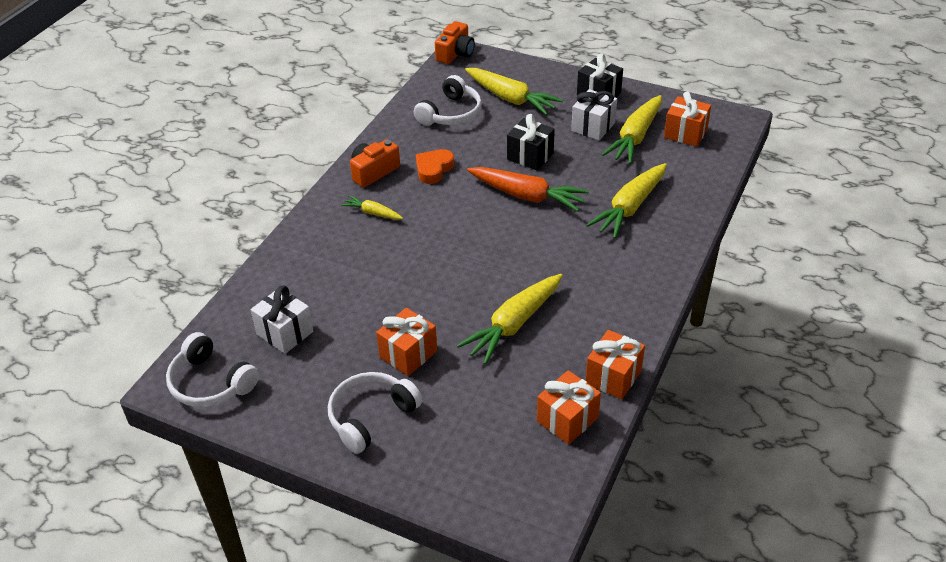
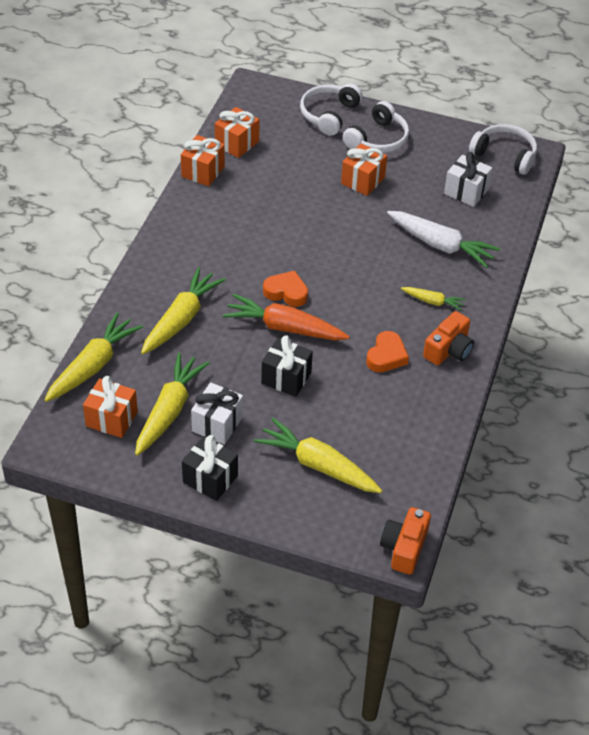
camera: 170 degrees right, 5 degrees up
(342, 269) = (441, 245): none -> white carrot
(451, 113) = (386, 437): white headphones -> white headphones (329, 115)
(513, 325) = (283, 205): yellow carrot -> yellow carrot (93, 365)
(521, 228) = (286, 292): none -> orange heart

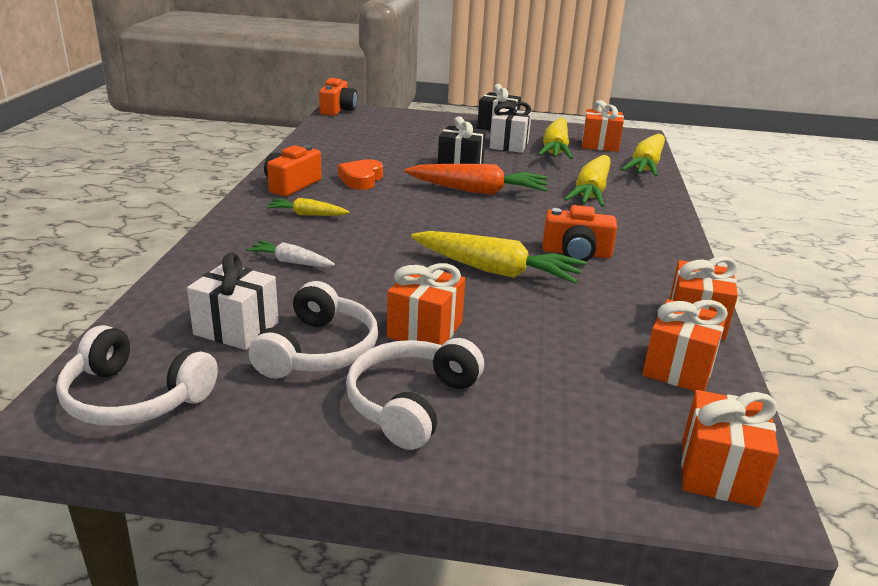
camera: 170 degrees right, 20 degrees down
(241, 237) = (576, 253): none -> orange camera
(257, 96) = (718, 472): none -> orange gift
(286, 292) = (489, 213): orange heart -> none
(318, 465) = (413, 133): yellow carrot -> yellow carrot (496, 271)
(329, 115) = (534, 446): white headphones -> white headphones (319, 350)
(441, 245) = (291, 262): white carrot -> white carrot, size x0.52

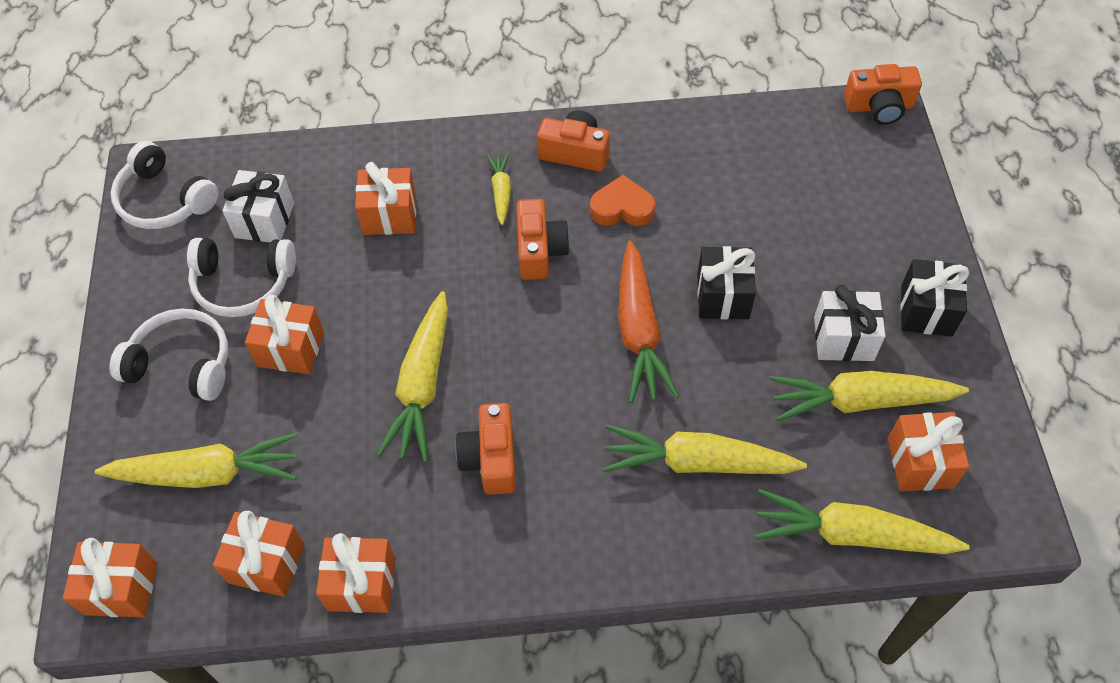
camera: 80 degrees right, 30 degrees up
(134, 398) = (164, 200): white headphones -> white headphones turned 60 degrees counterclockwise
(291, 262) = (389, 215): white carrot -> orange gift
(381, 210) = (540, 250): none -> orange camera
(568, 396) = (207, 473): none -> yellow carrot

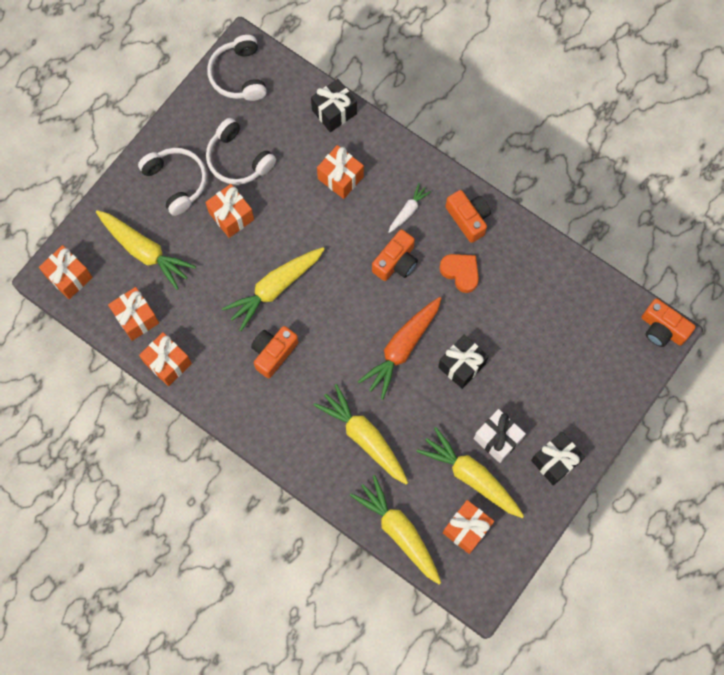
camera: 40 degrees right, 15 degrees up
(264, 220) = (277, 129): white gift -> none
(318, 158) = (334, 112): none -> black gift
(501, 192) = (408, 211): yellow carrot -> white carrot

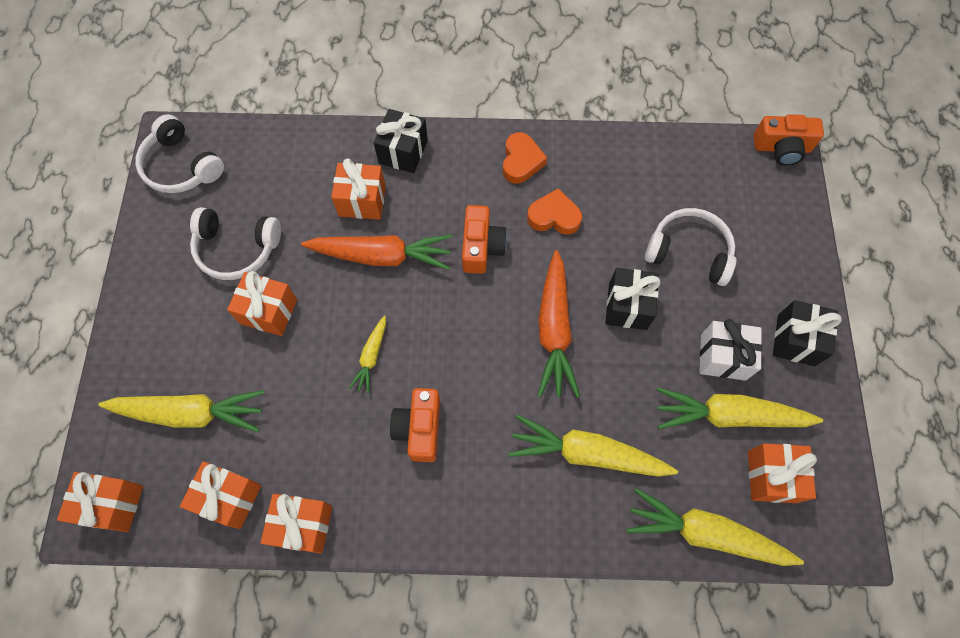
camera: 35 degrees left, 5 degrees down
(177, 182) = (180, 313): white headphones -> white headphones (689, 251)
(275, 288) = (371, 357): yellow carrot -> yellow carrot, size x0.52
(327, 225) = (382, 256): none -> orange carrot
(334, 112) = (310, 143): black gift -> black gift (403, 151)
(408, 211) = (456, 190): white carrot -> none
(468, 218) = (521, 161): orange camera -> orange heart

